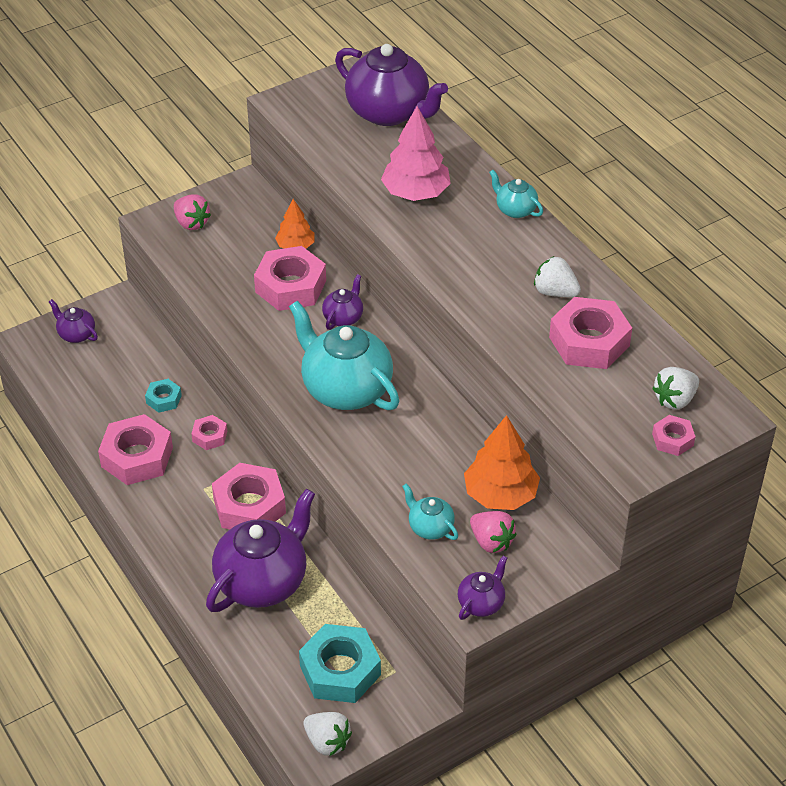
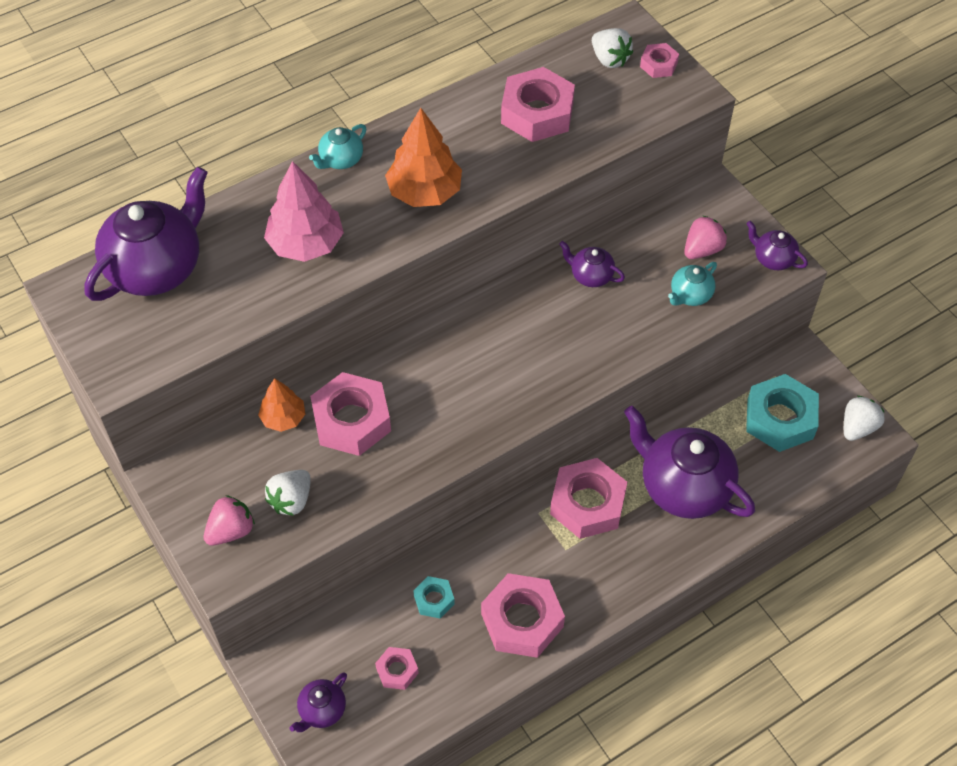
camera: 90 degrees left, 10 degrees up
(209, 436) = (490, 548): pink nut -> pink nut (397, 670)
(343, 317) = (404, 369): purple teapot -> purple teapot (590, 276)
(345, 389) = (511, 365): turquoise teapot -> none
(500, 494) = (645, 241): orange tree -> orange tree (424, 192)
(555, 292) = (468, 134): white strawberry -> white strawberry (291, 500)

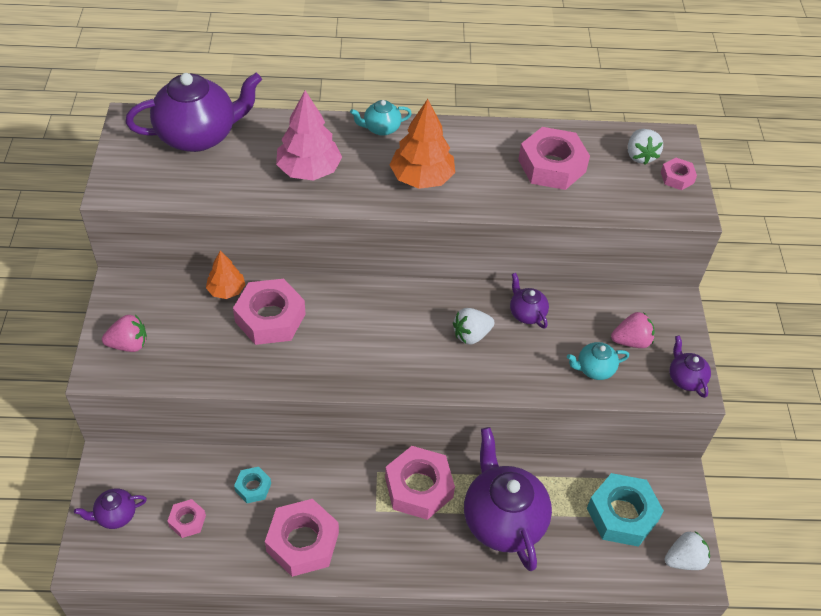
camera: 30 degrees right, 5 degrees down
(291, 500) = (184, 348): white strawberry -> white strawberry (471, 335)

